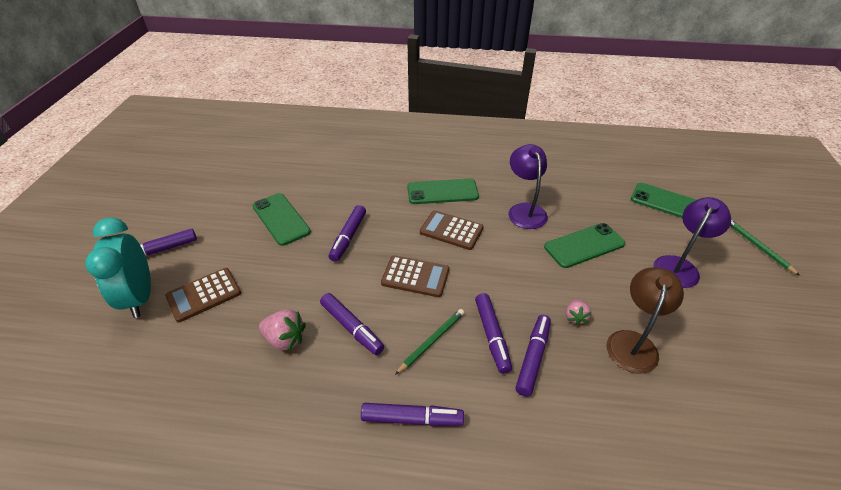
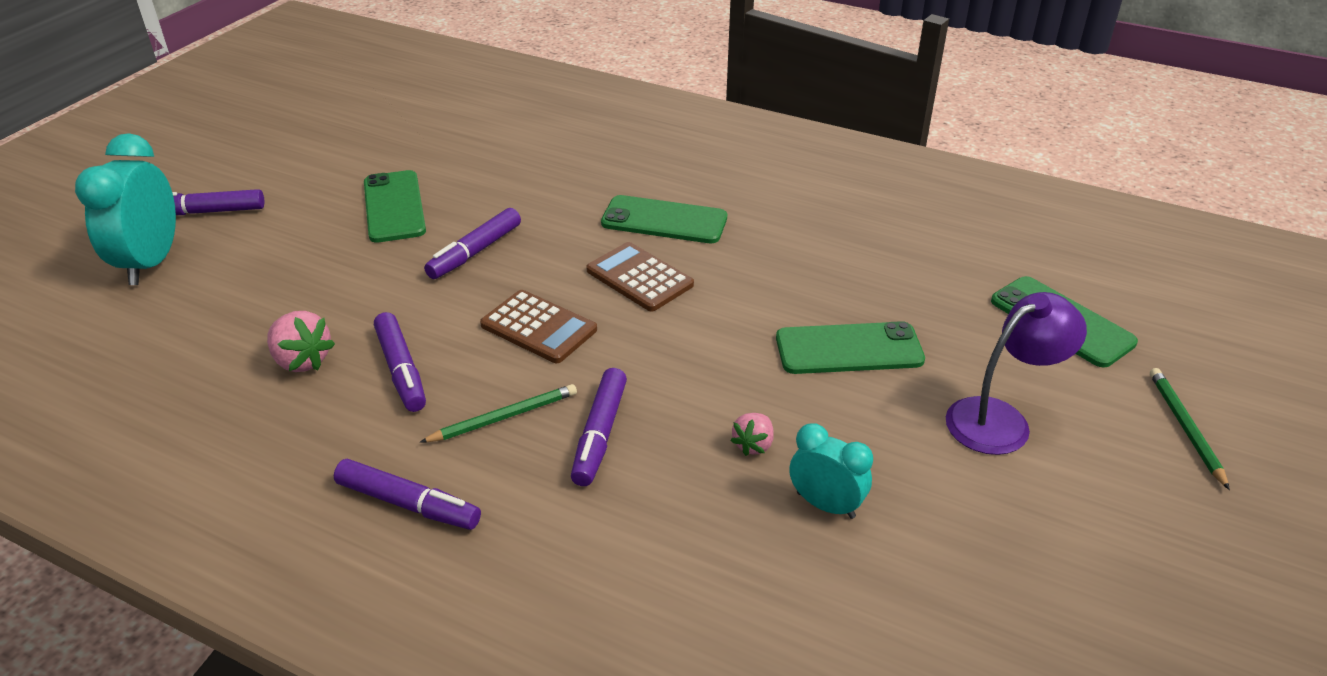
camera: 20 degrees right, 5 degrees down
(204, 295) = (231, 280): brown calculator -> none
(524, 210) = (783, 275): purple lamp -> none
(533, 358) = (643, 480): purple marker -> none
(633, 342) = (825, 505): brown lamp -> turquoise clock

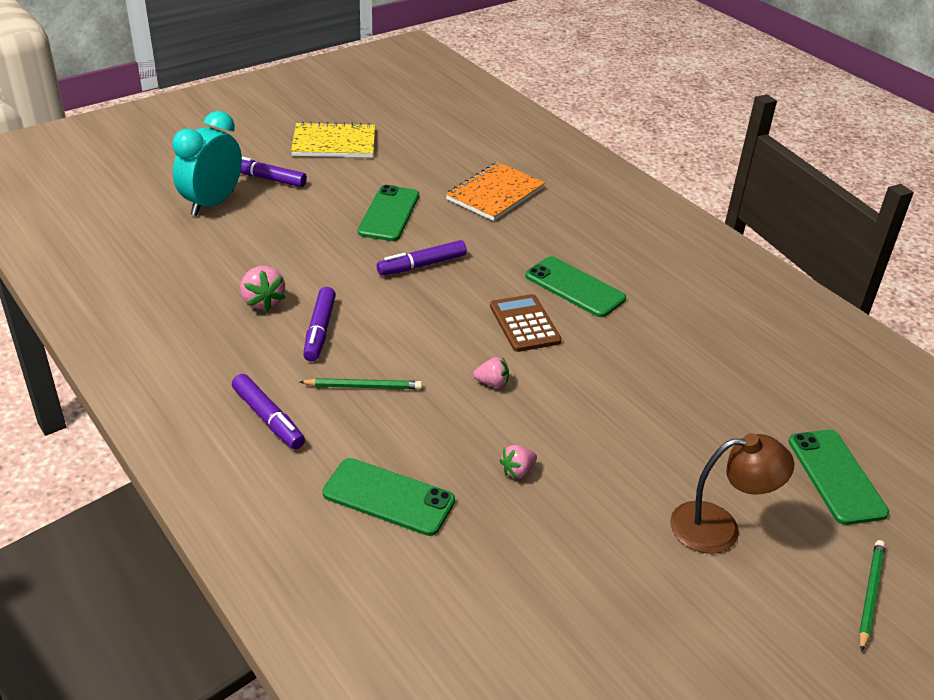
camera: 25 degrees right, 0 degrees up
(269, 147) = (334, 143): none -> yellow notebook
(504, 149) = (495, 194): none -> orange notebook
(538, 327) = (428, 334): brown calculator -> none
(599, 434) = (417, 422): purple marker -> none
(652, 356) = (492, 383): none -> pink strawberry
(825, 505) = (537, 531): turquoise clock -> none
(849, 349) = (642, 432): green phone -> green phone (388, 497)
(1000, 419) = (719, 527): purple lamp -> brown lamp

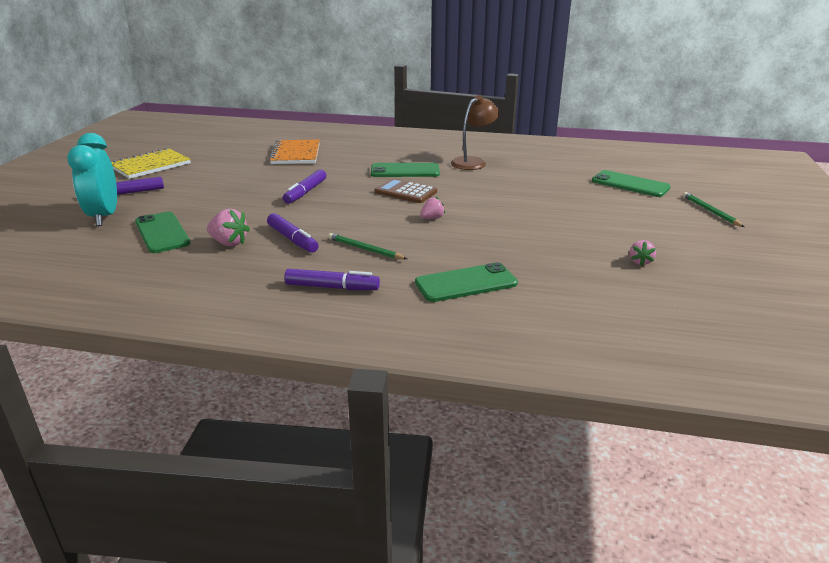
camera: 40 degrees left, 10 degrees down
(363, 386) = (365, 249): green pencil -> green pencil turned 105 degrees counterclockwise
(389, 214) = (245, 180): green phone -> green phone (162, 233)
(517, 471) = (508, 242): pink strawberry -> pink strawberry (640, 262)
(719, 527) = (624, 219): brown lamp -> brown lamp (473, 162)

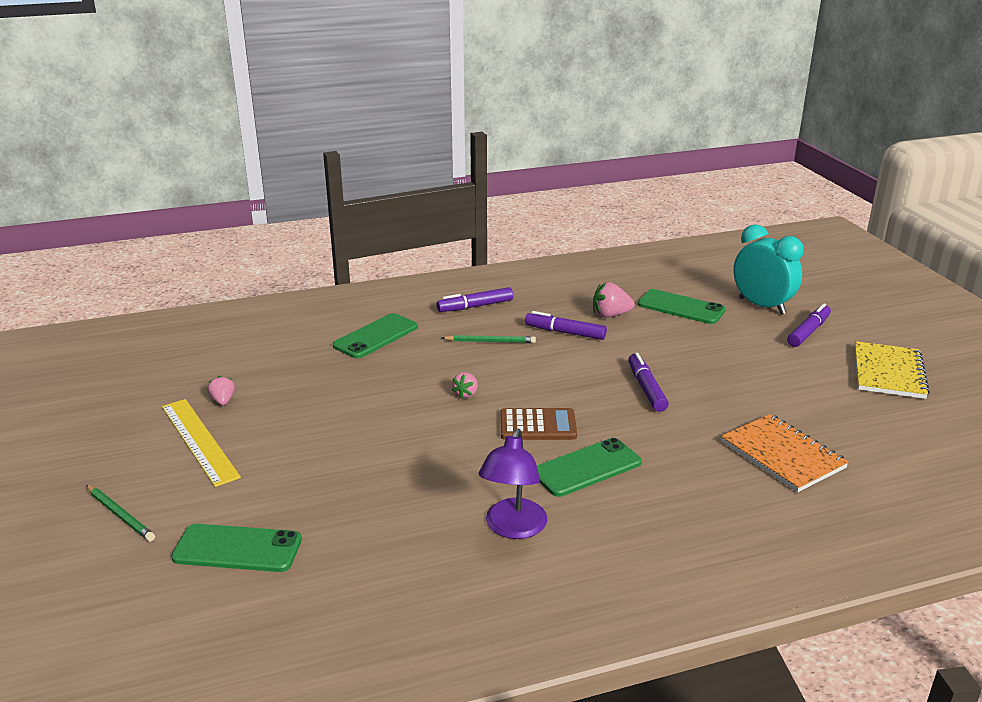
camera: 150 degrees right, 0 degrees up
(473, 162) = (513, 528): brown lamp -> purple lamp
(659, 238) = (199, 440): none -> yellow ruler

